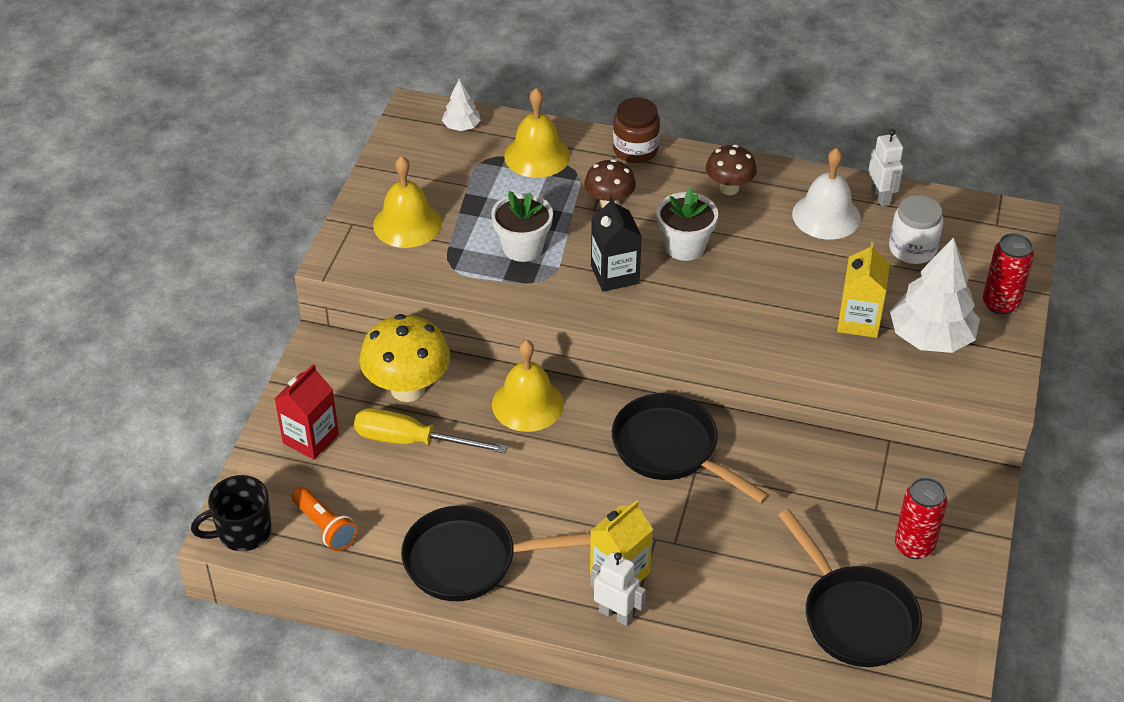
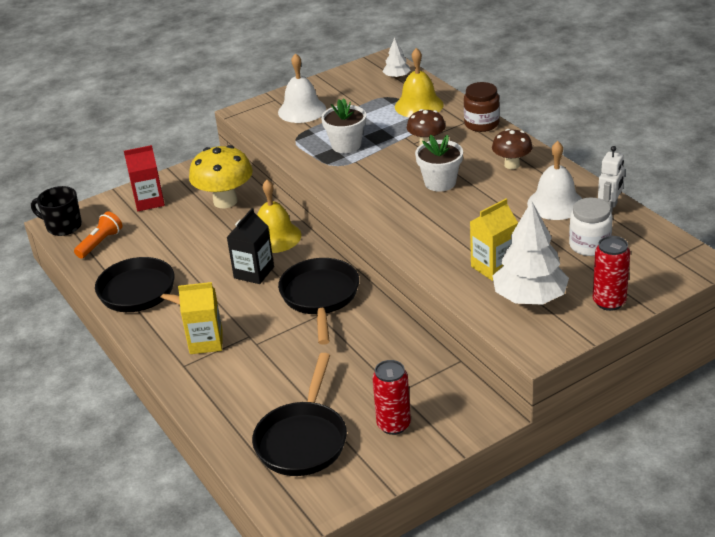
camera: 45 degrees right, 10 degrees down
(325, 527) = (100, 243): orange flashlight -> orange flashlight turned 150 degrees counterclockwise
(407, 224) = (302, 110): yellow bell -> white bell
(412, 441) = (193, 226): yellow screwdriver -> none
(615, 275) = (378, 179): black carton -> black carton (254, 272)
(615, 614) = (176, 360): white robot -> none

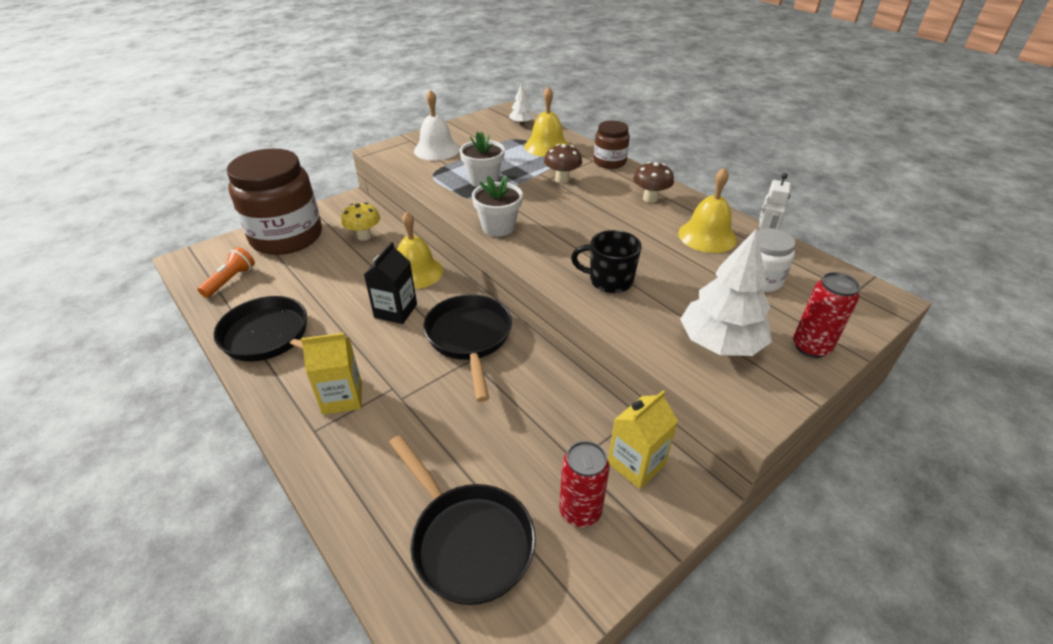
camera: 10 degrees left, 5 degrees up
(63, 226) = (193, 263): black mug -> black mug (609, 281)
(149, 201) = (287, 237): red carton -> brown jar
(225, 201) = (364, 236): yellow mushroom -> yellow mushroom, size x0.60
(303, 440) = (468, 541): black pan -> black pan turned 45 degrees counterclockwise
(440, 182) = (584, 215): white flower pot -> white flower pot (498, 227)
(494, 267) = (667, 306): yellow carton -> yellow carton (636, 464)
(555, 203) = (707, 236): white bell -> yellow bell

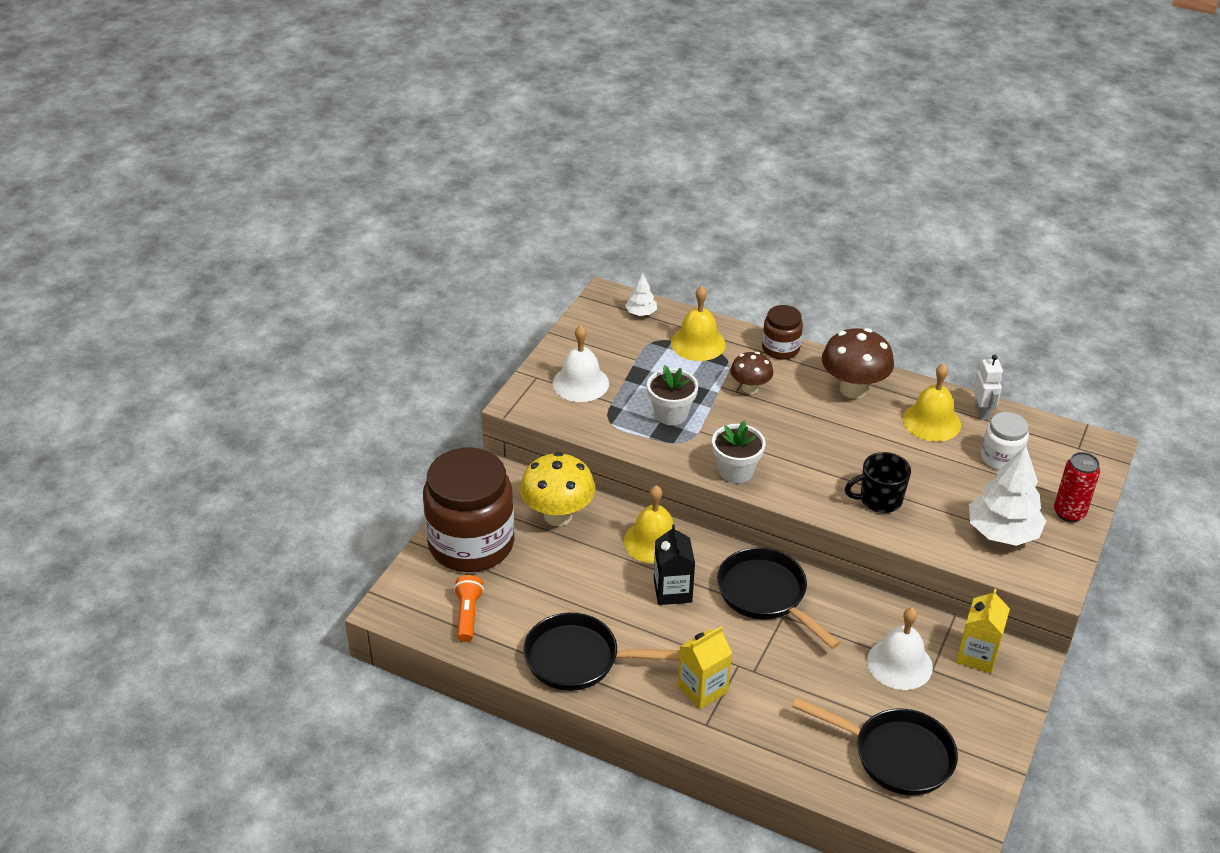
camera: 25 degrees left, 0 degrees up
(364, 236) = (558, 515): yellow mushroom -> yellow mushroom, size x1.66
(546, 442) = (899, 663): none -> white bell
(580, 511) = (959, 705): red can -> none
(650, 198) = (853, 389): brown mushroom -> brown mushroom, size x1.66

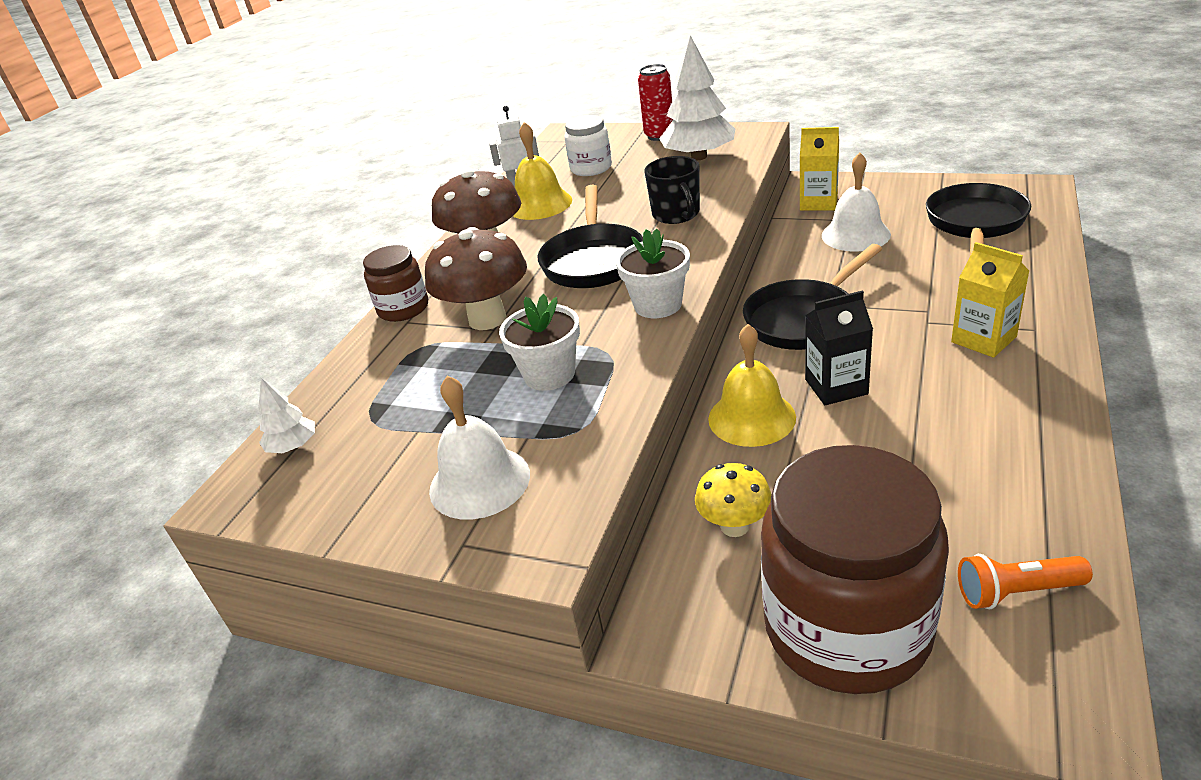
camera: 90 degrees left, 5 degrees down
(558, 515) = (734, 526): yellow mushroom -> yellow mushroom, size x0.60
(578, 659) = (1015, 446): black pan -> black pan (593, 260)
(698, 343) = (383, 377): yellow bell -> none
(750, 388) = (487, 319): brown mushroom -> brown mushroom, size x1.66

